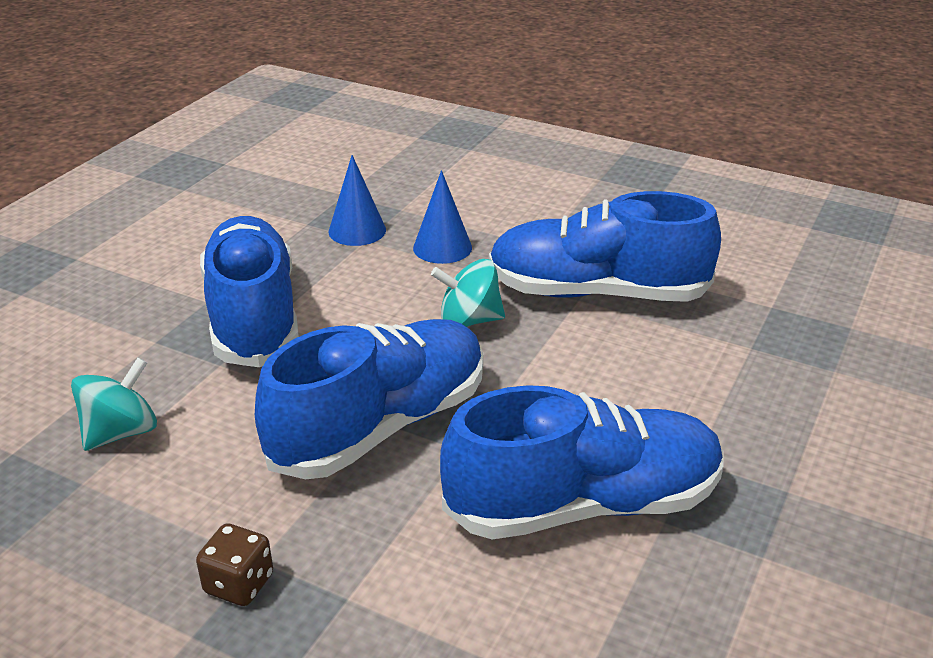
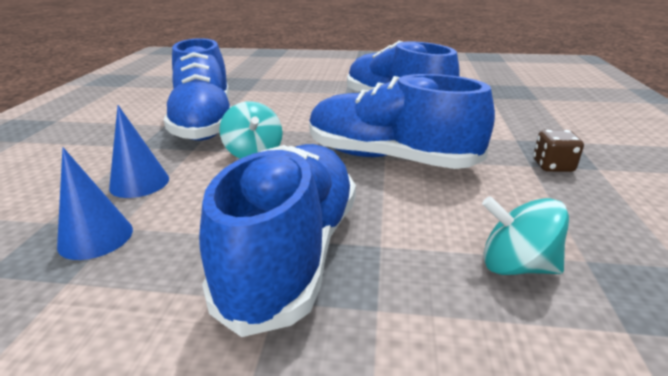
camera: 110 degrees left, 5 degrees down
(253, 317) = (293, 252): blue shoe -> blue shoe turned 135 degrees clockwise

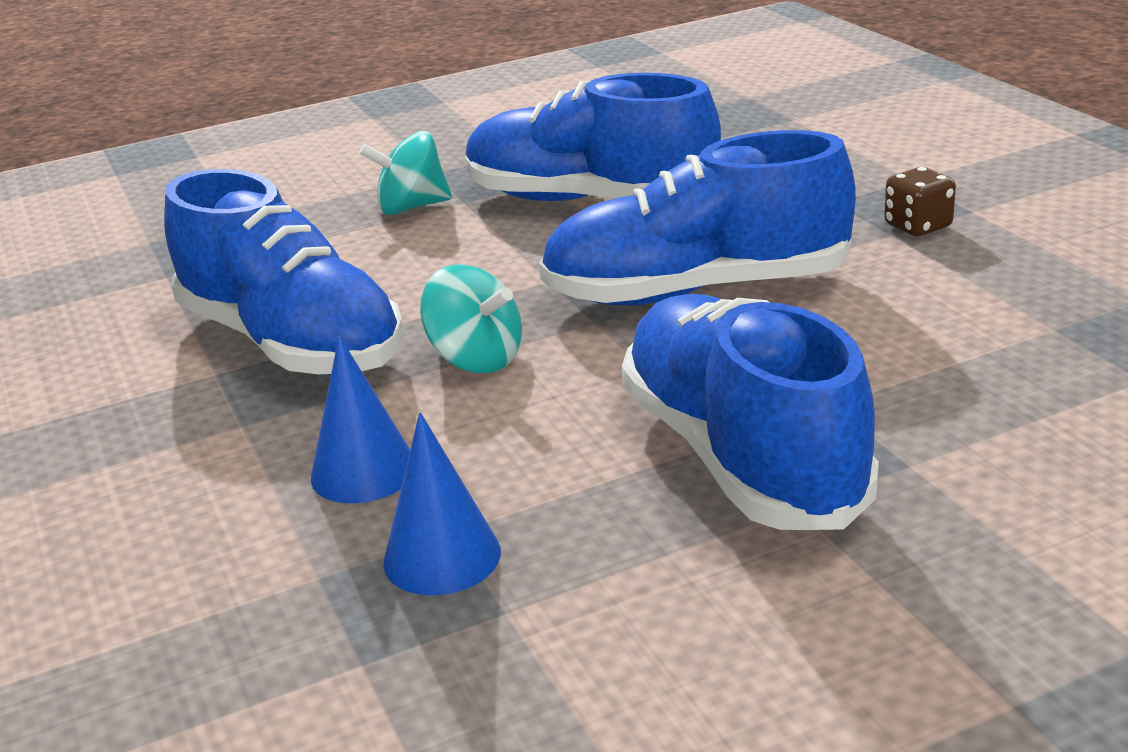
camera: 30 degrees left, 0 degrees up
(516, 266) = (995, 363): turquoise spinning top -> turquoise spinning top (411, 207)

